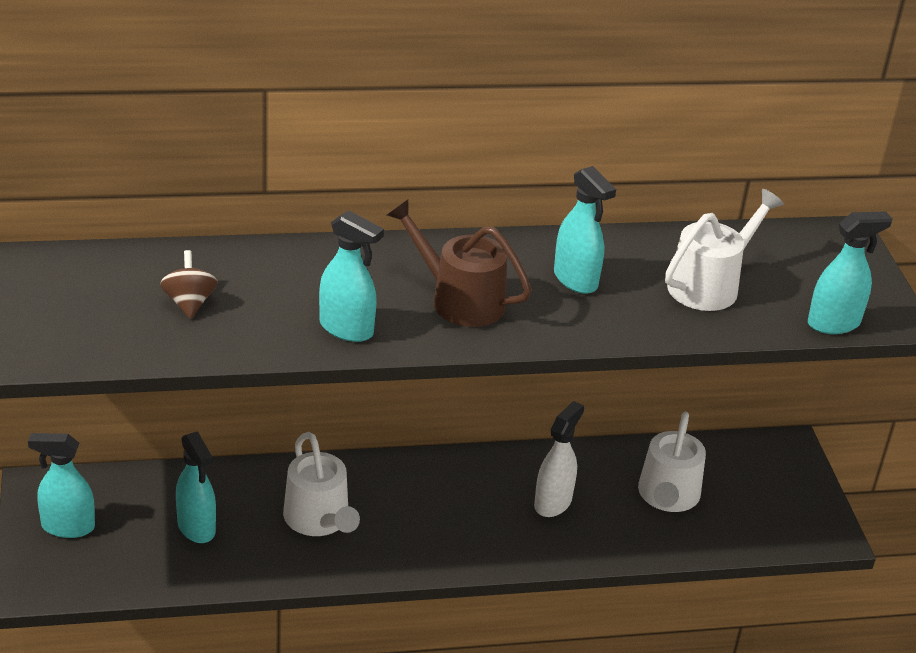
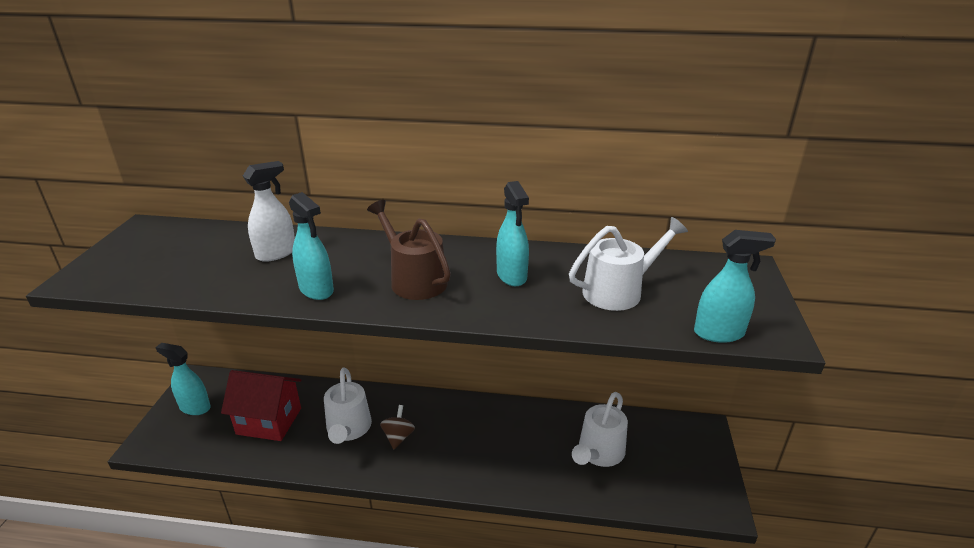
camera: 20 degrees right, 5 degrees down
(189, 303) = (225, 261): brown spinning top -> brown spinning top (398, 437)
(196, 527) = (269, 421): turquoise spray bottle -> red house
(553, 502) = (512, 443): white spray bottle -> white spray bottle (276, 253)

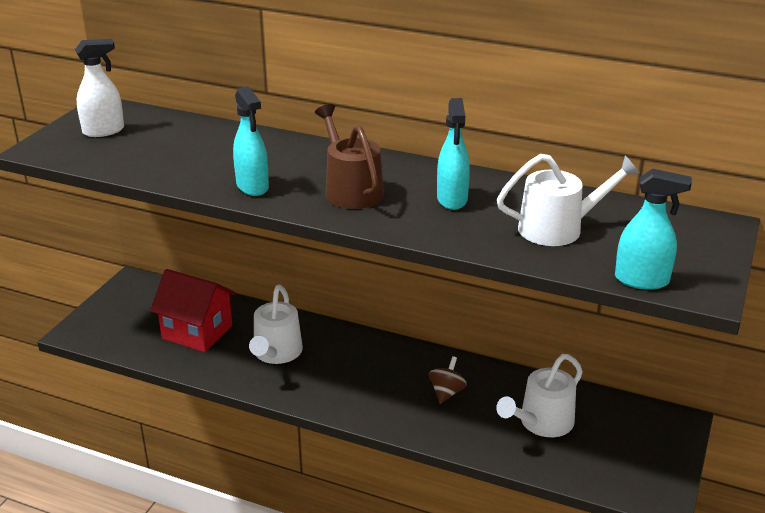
camera: 15 degrees right, 0 degrees up
(195, 407) = (126, 307): turquoise spray bottle -> none
(276, 253) = (223, 148): white spray bottle -> white spray bottle (104, 131)
(398, 437) = (326, 369): brown spinning top -> brown spinning top (446, 392)

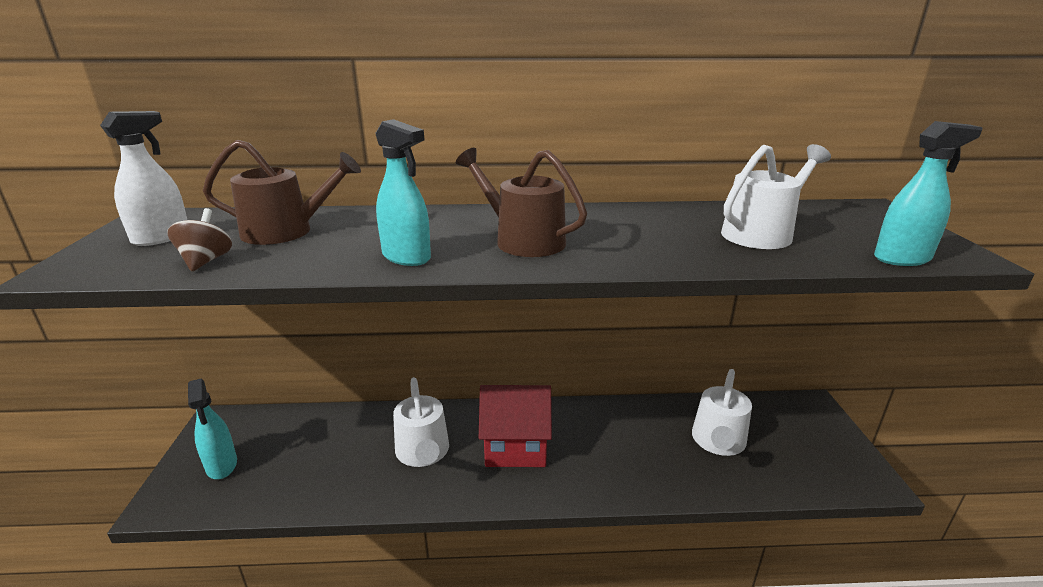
camera: 25 degrees left, 5 degrees down
(187, 143) = (286, 231): none -> brown watering can
(197, 332) = (321, 456): red house -> red house (516, 447)
(446, 392) = (616, 440): brown spinning top -> brown spinning top (206, 261)
(452, 199) = (634, 229): turquoise spray bottle -> turquoise spray bottle (222, 465)

